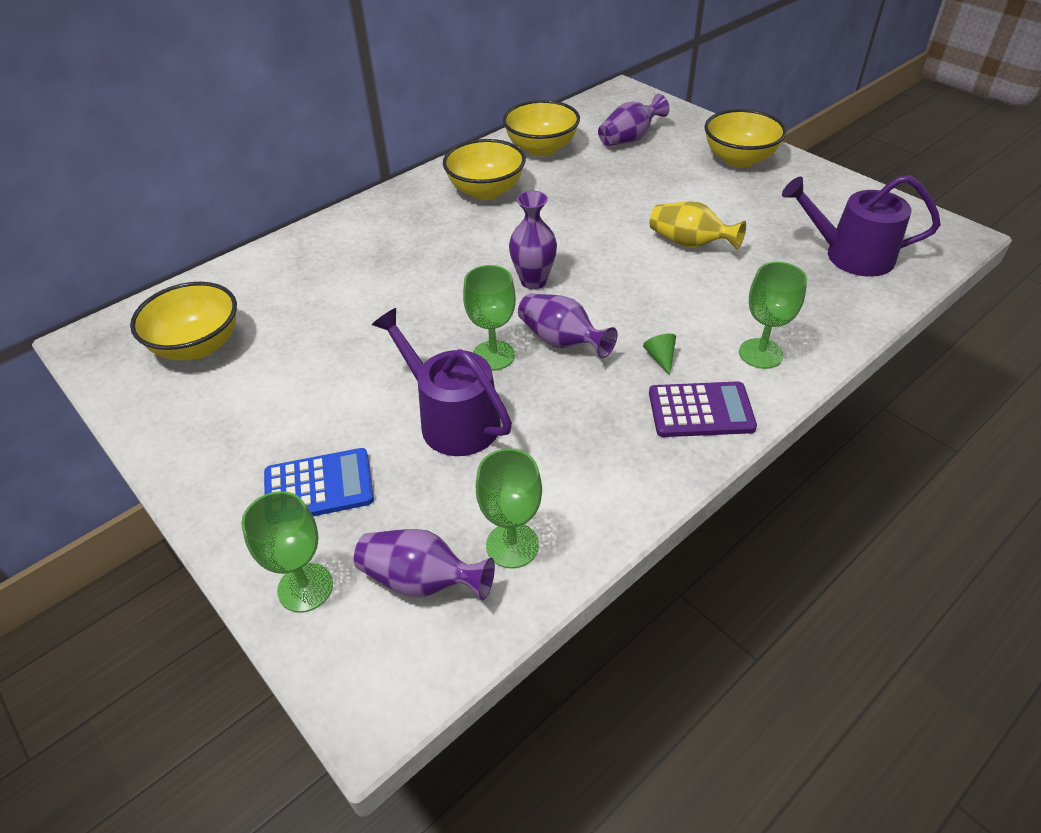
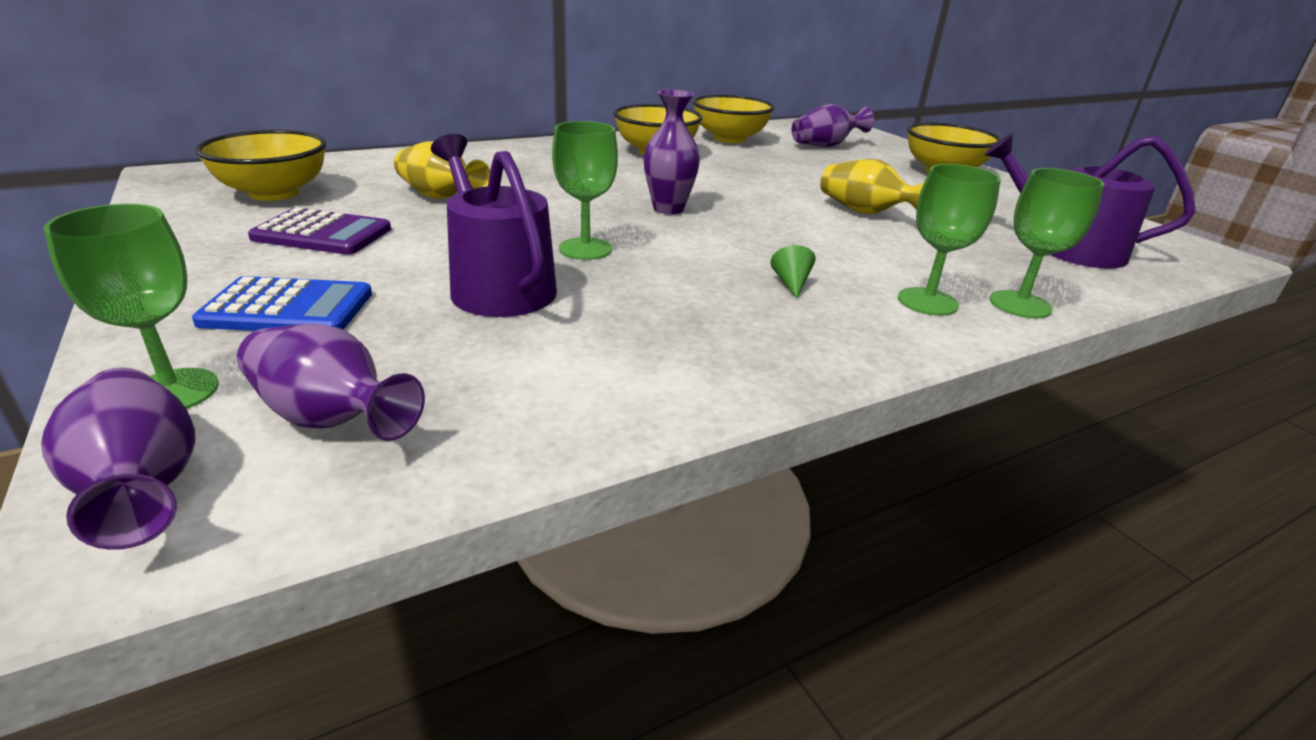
camera: 10 degrees right, 15 degrees down
(340, 314) = (440, 197): none -> yellow vase
(512, 545) = (485, 408): green goblet -> green goblet (1020, 304)
(561, 341) = (674, 252): purple vase -> purple vase (143, 486)
(700, 410) = (826, 334): purple calculator -> purple calculator (322, 234)

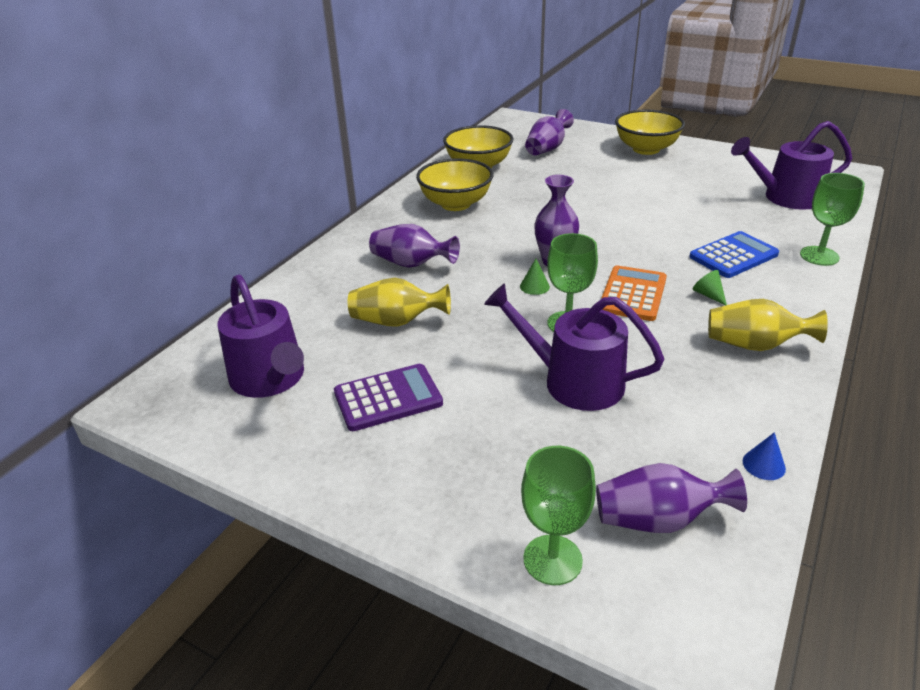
camera: 30 degrees left, 5 degrees up
(143, 486) = (653, 612): purple vase -> purple vase (411, 264)
(274, 193) = (270, 379): yellow bowl -> purple watering can
(288, 308) = (493, 468): blue calculator -> blue calculator (733, 256)
(547, 436) = (763, 464): none -> blue cone
(611, 217) = (534, 286): none -> green cone
(701, 254) = (633, 294): none -> orange calculator
(865, 212) = (659, 211): yellow vase -> yellow vase (754, 345)
(927, 302) = (782, 275): green goblet -> none

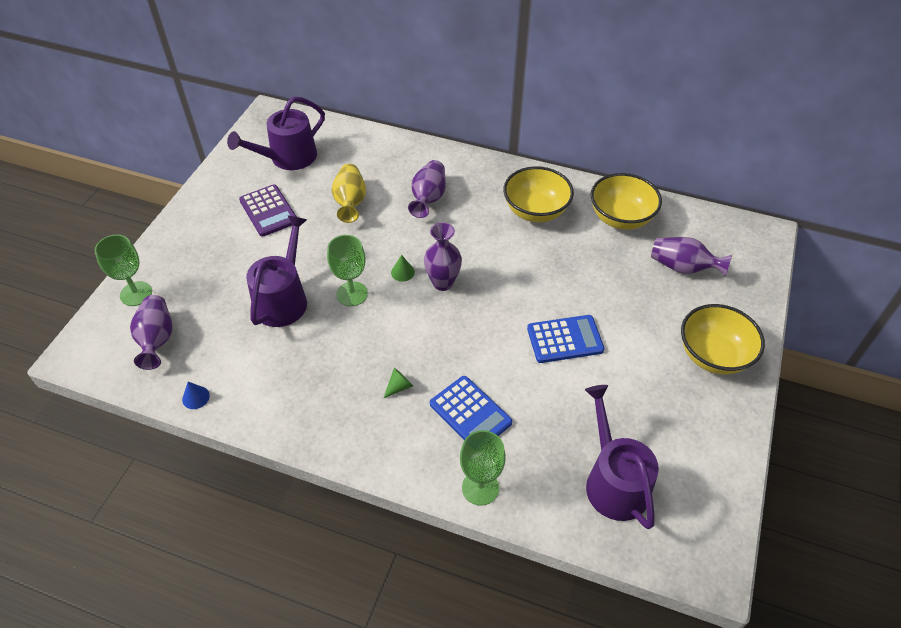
camera: 80 degrees right, 15 degrees up
(633, 204) = (565, 339): none -> blue calculator
(633, 294) = (396, 334): orange calculator -> none
(754, 345) = (327, 410): yellow vase -> none

